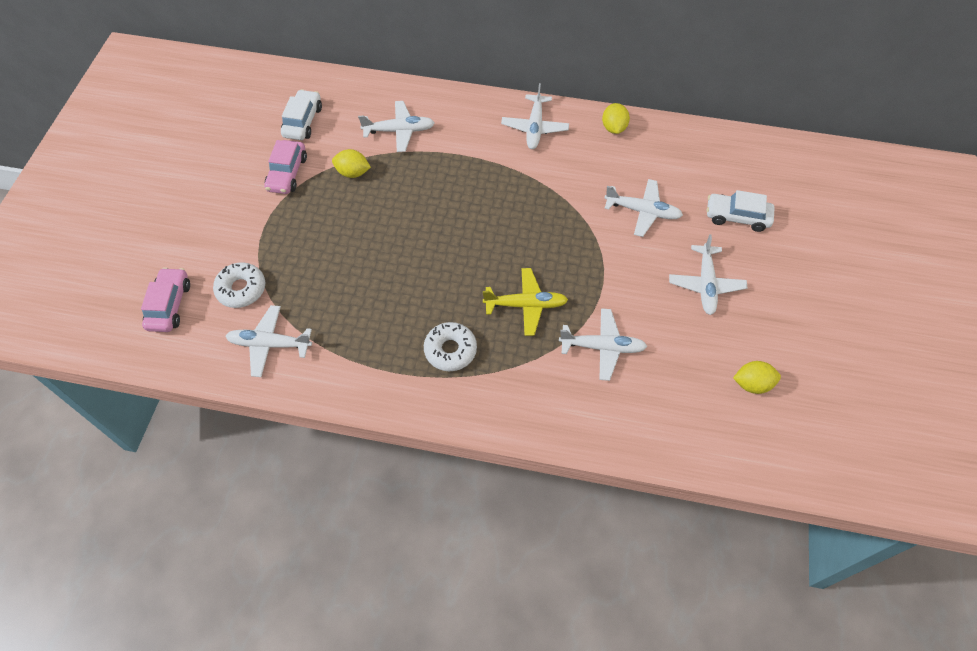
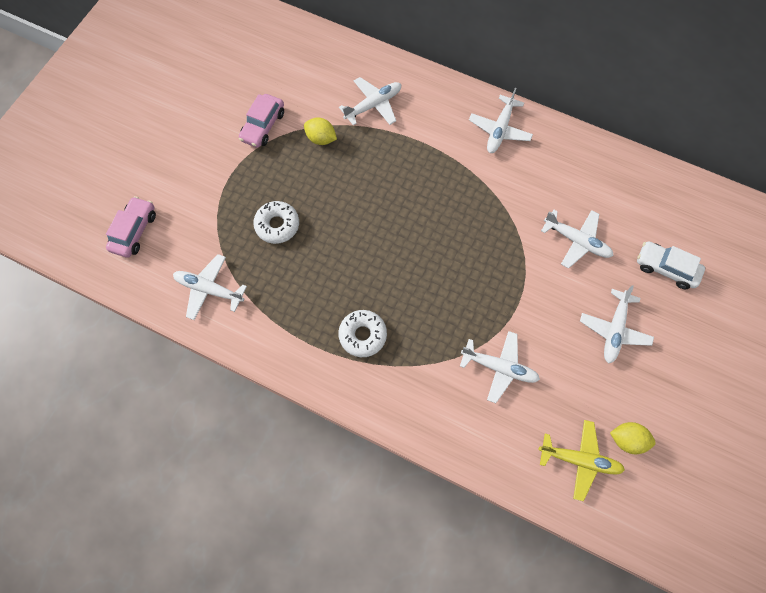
camera: 15 degrees right, 10 degrees up
(241, 289) = (197, 230): white donut -> white donut (277, 225)
(303, 121) = (289, 76): white car -> none
(399, 131) = (373, 105): white plane -> white plane turned 45 degrees counterclockwise
(526, 305) = (441, 308): yellow plane -> yellow plane (579, 460)
(613, 128) = (574, 147): yellow lemon -> none

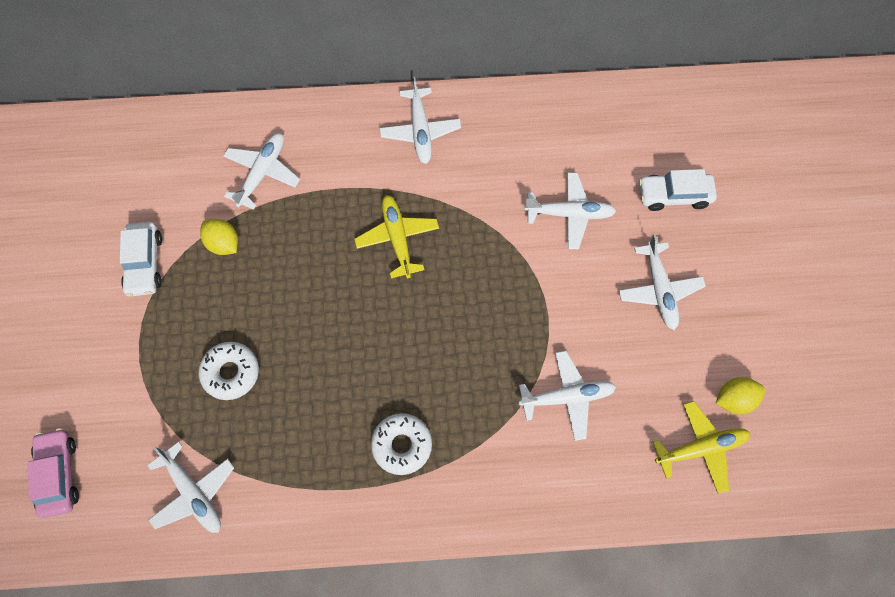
camera: 30 degrees left, 0 degrees up
(209, 289) = (193, 493): white plane -> white plane turned 120 degrees counterclockwise
(263, 126) = (144, 263): pink car -> white car
(321, 139) = (223, 243): yellow lemon -> yellow lemon turned 45 degrees clockwise
(440, 195) = (397, 238): none -> yellow plane

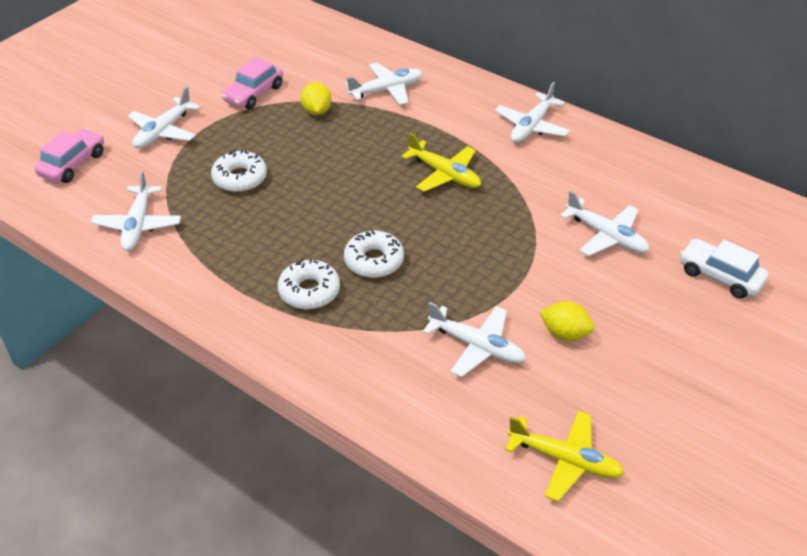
camera: 40 degrees right, 25 degrees down
(144, 263) = (254, 94): white car -> pink car
(397, 238) = (445, 174): yellow plane -> yellow plane turned 105 degrees clockwise
(423, 374) = (374, 261): none -> white donut
(659, 290) = (639, 328): white plane -> white plane (163, 131)
(734, 399) = (636, 447): yellow lemon -> yellow lemon (565, 333)

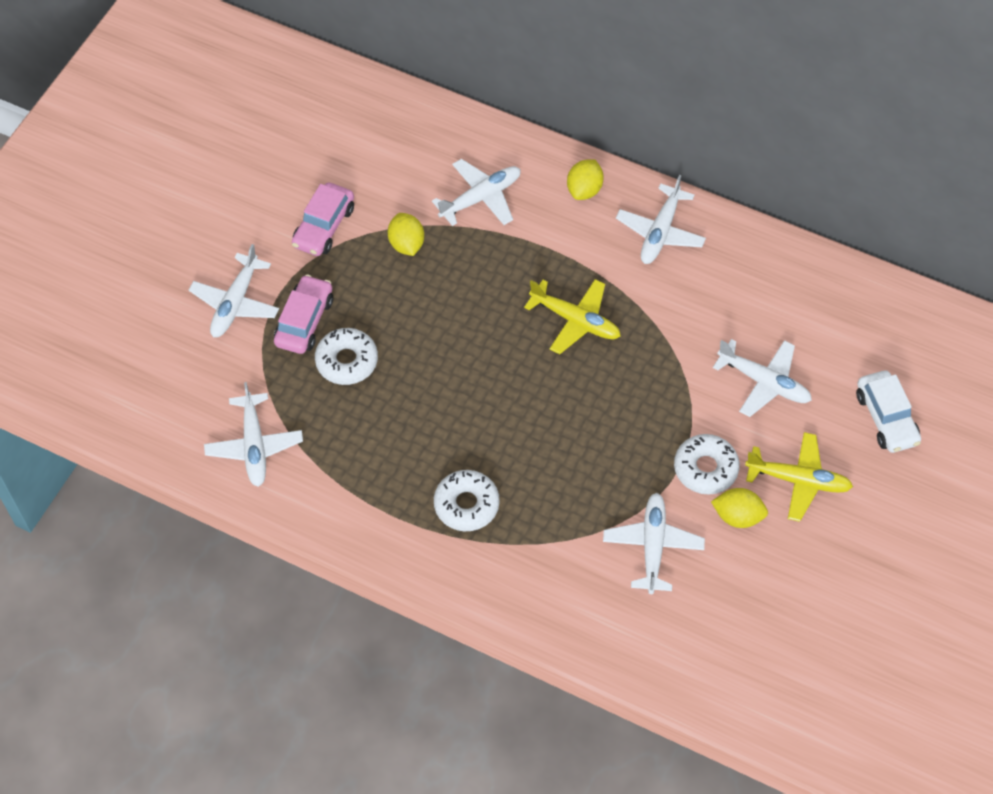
camera: 10 degrees left, 15 degrees up
(73, 164) = (147, 369): pink car -> pink car (304, 321)
(374, 261) = (524, 454): white donut -> white donut (705, 468)
(473, 94) = (584, 190): none -> yellow lemon
(477, 346) = (652, 546): white plane -> white plane turned 105 degrees counterclockwise
(565, 460) = (757, 661): yellow plane -> yellow plane (798, 480)
(720, 276) = (886, 418): white car -> white car turned 135 degrees counterclockwise

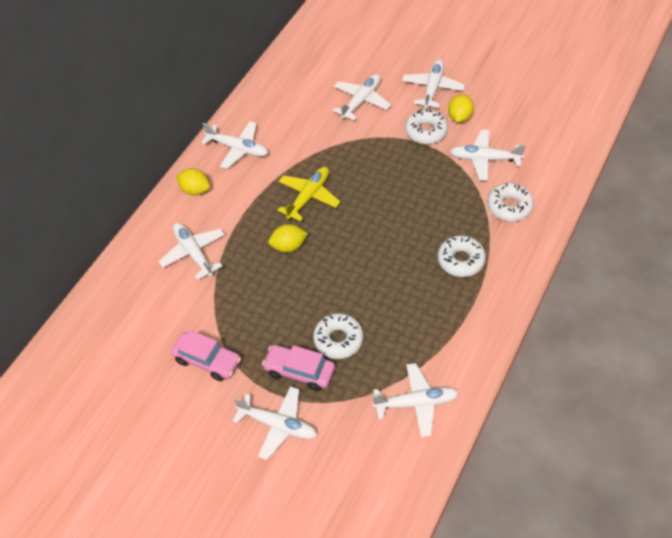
camera: 85 degrees left, 5 degrees down
(406, 244) = (231, 301): yellow lemon -> yellow lemon (288, 246)
(562, 573) = (509, 206): none -> white donut
(798, 480) = (432, 88): yellow plane -> white plane
(886, 418) = (387, 47): white car -> none

